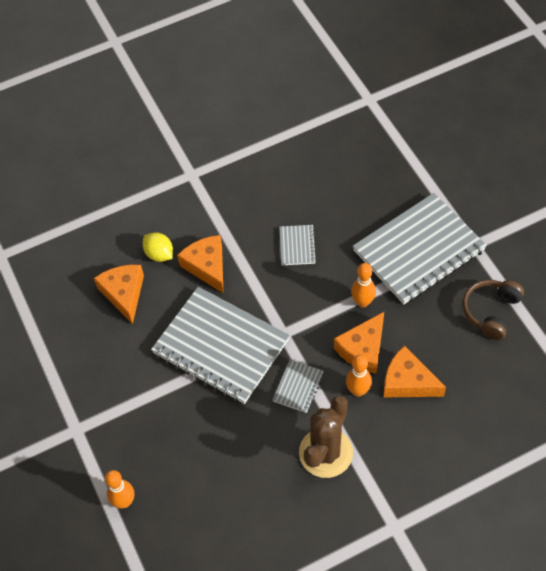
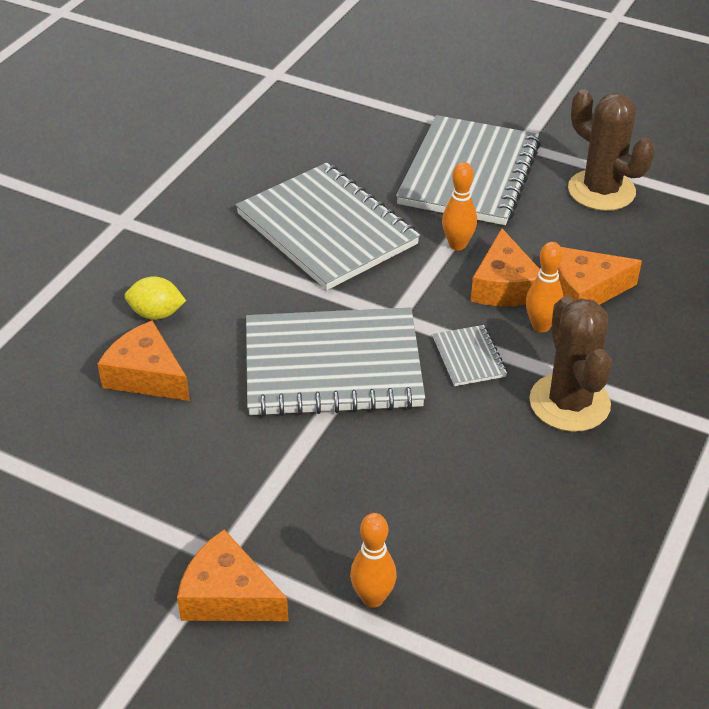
camera: 40 degrees left, 15 degrees down
(207, 266) = (233, 297): orange cheese -> orange cheese (228, 595)
(297, 246) = (327, 229): grey notebook -> grey notebook, size x2.36
(491, 312) = (601, 191): brown headphones -> brown cactus

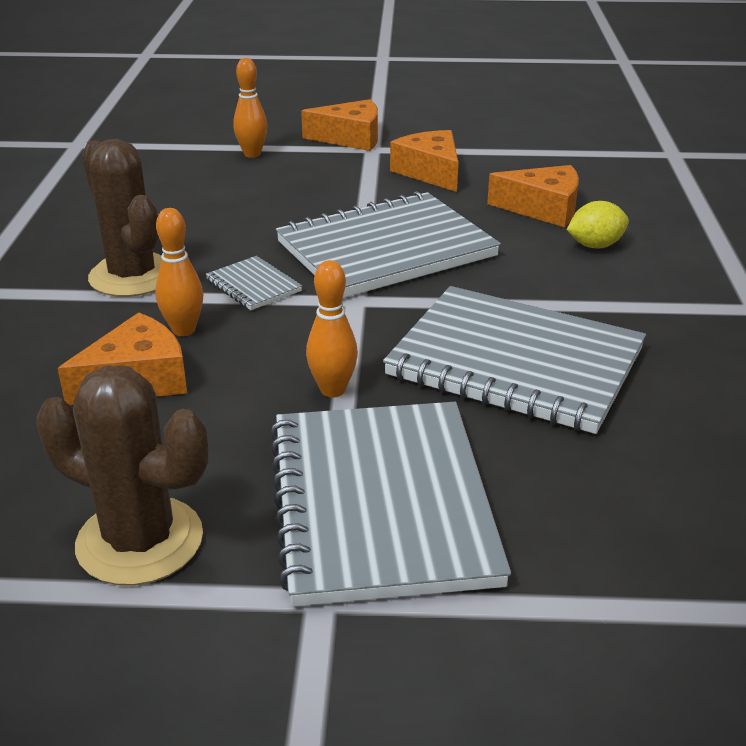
camera: 155 degrees right, 10 degrees down
(504, 286) = (245, 359): orange cheese -> orange cheese (430, 172)

